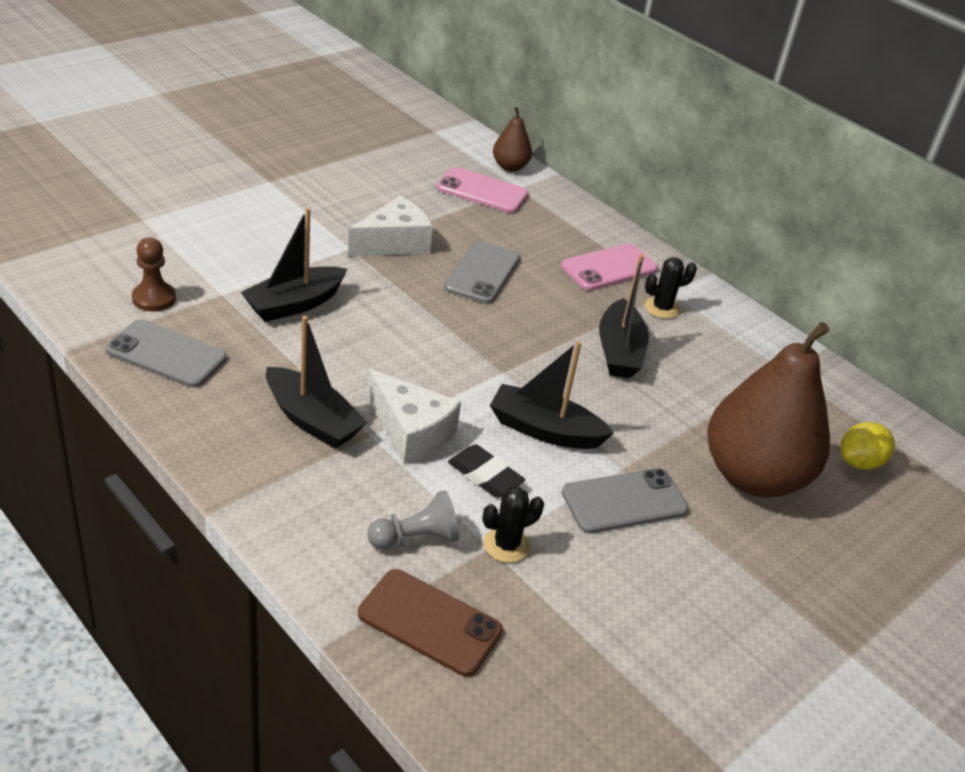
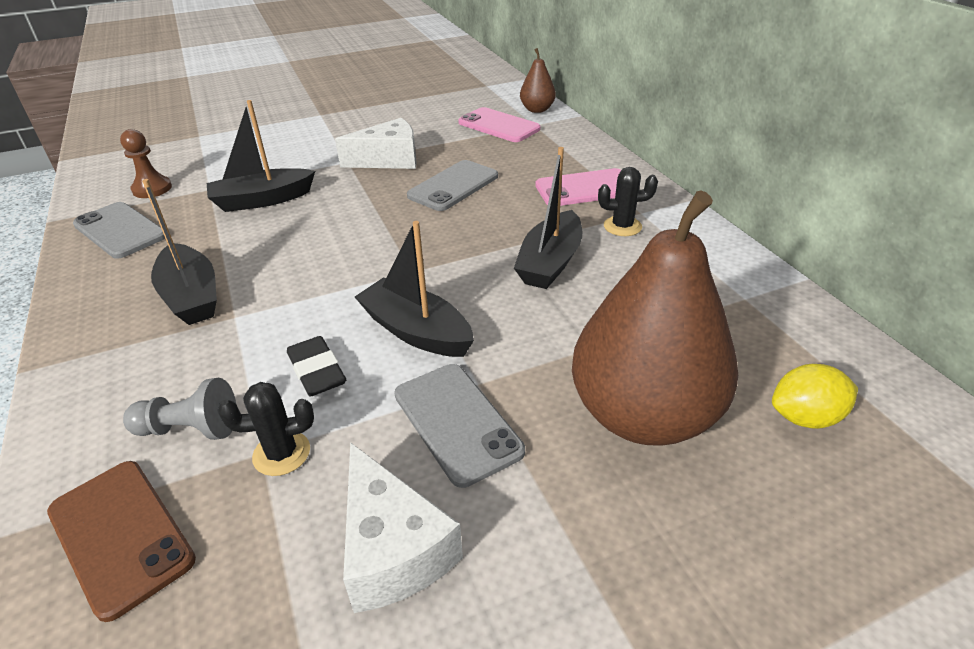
camera: 25 degrees right, 0 degrees up
(411, 432) = (275, 317): white cheese -> white cheese (392, 549)
(624, 501) = (457, 422): grey phone -> grey phone turned 60 degrees clockwise

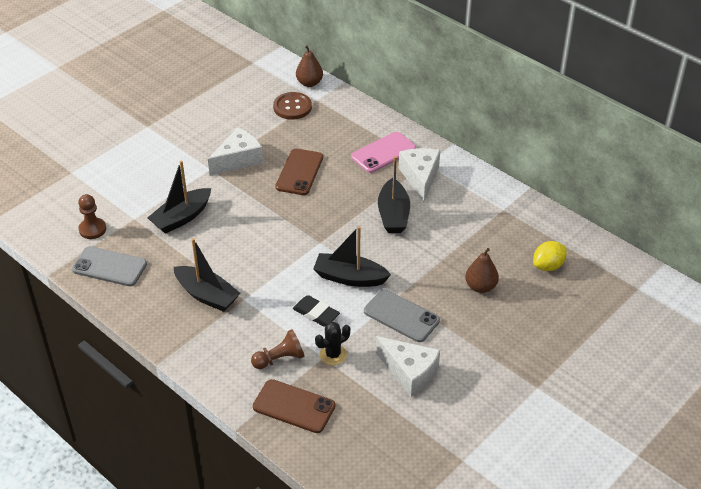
camera: 25 degrees left, 5 degrees up
(190, 429) = (279, 359): grey pawn -> brown pawn
(453, 186) = (299, 172): grey phone -> brown phone
(498, 126) = (292, 107): pink phone -> brown button
(622, 226) = (420, 177): black cactus -> white cheese
(643, 415) = (480, 287): brown pear -> brown pear, size x0.46

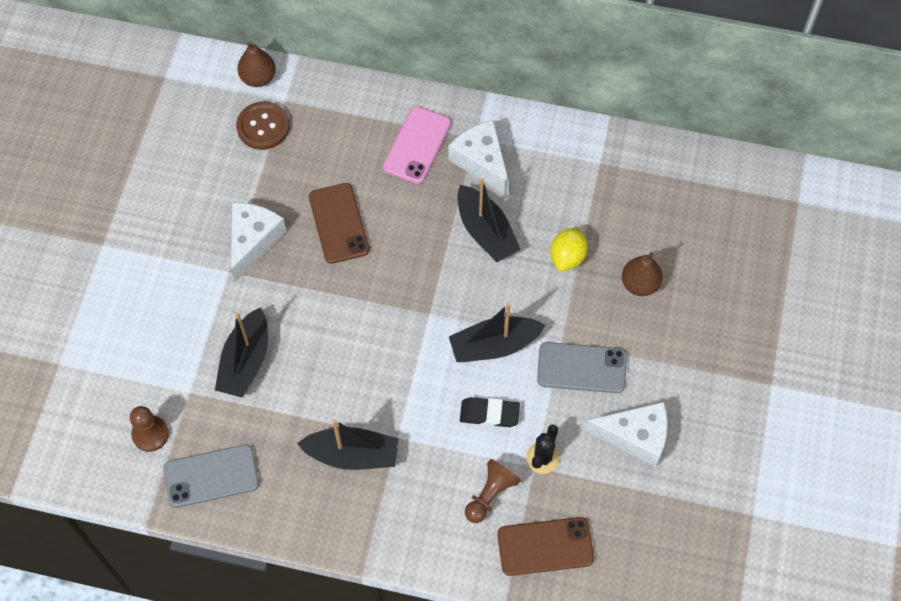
camera: 30 degrees left, 20 degrees up
(548, 266) = (692, 219): yellow lemon -> yellow lemon (567, 257)

